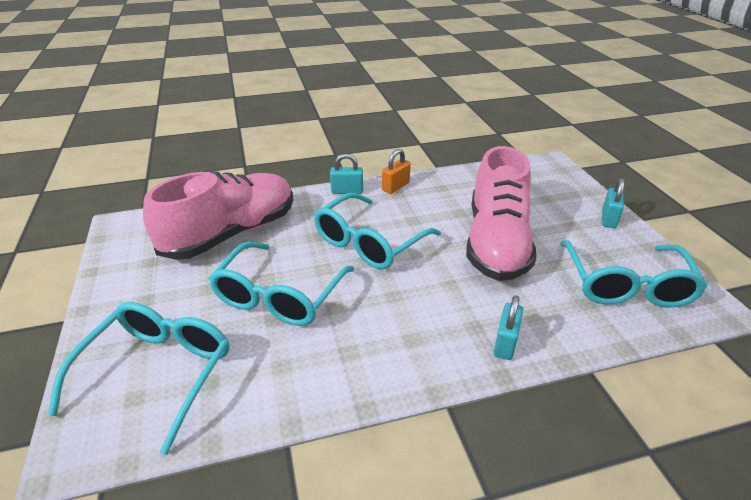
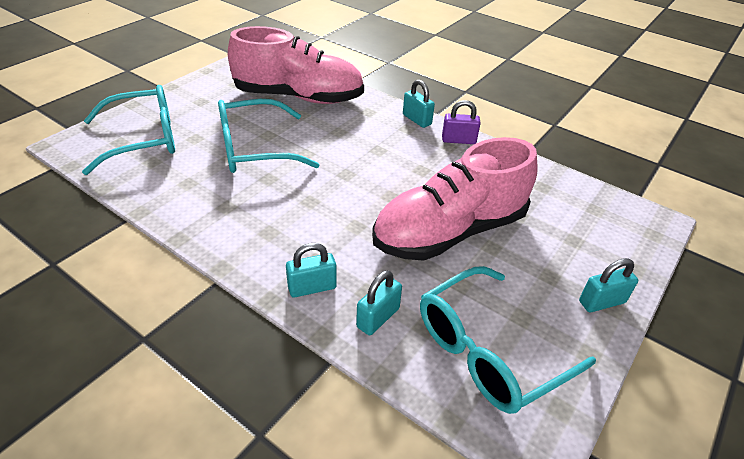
camera: 50 degrees right, 5 degrees up
(369, 243) = (361, 161): turquoise glasses -> none
(395, 187) = (458, 140): orange padlock -> purple padlock
(563, 322) = (378, 317): none -> turquoise padlock

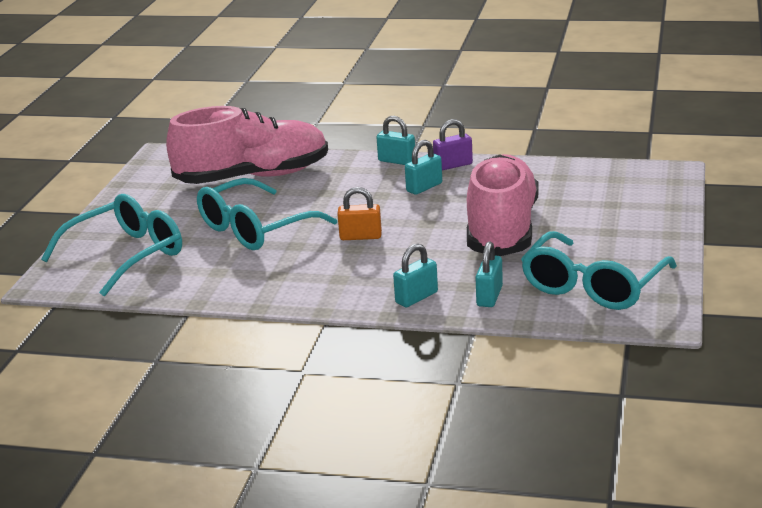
camera: 20 degrees left, 15 degrees down
(325, 190) = (360, 237): none -> orange padlock
(449, 231) = (502, 230): pink shoe -> pink shoe turned 150 degrees clockwise
(601, 302) = (659, 233): turquoise padlock -> turquoise padlock (424, 187)

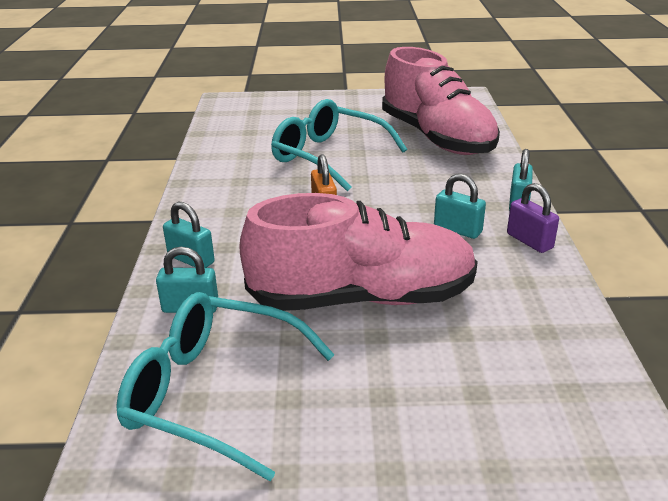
camera: 75 degrees right, 5 degrees up
(127, 255) = (271, 117): turquoise glasses -> none

